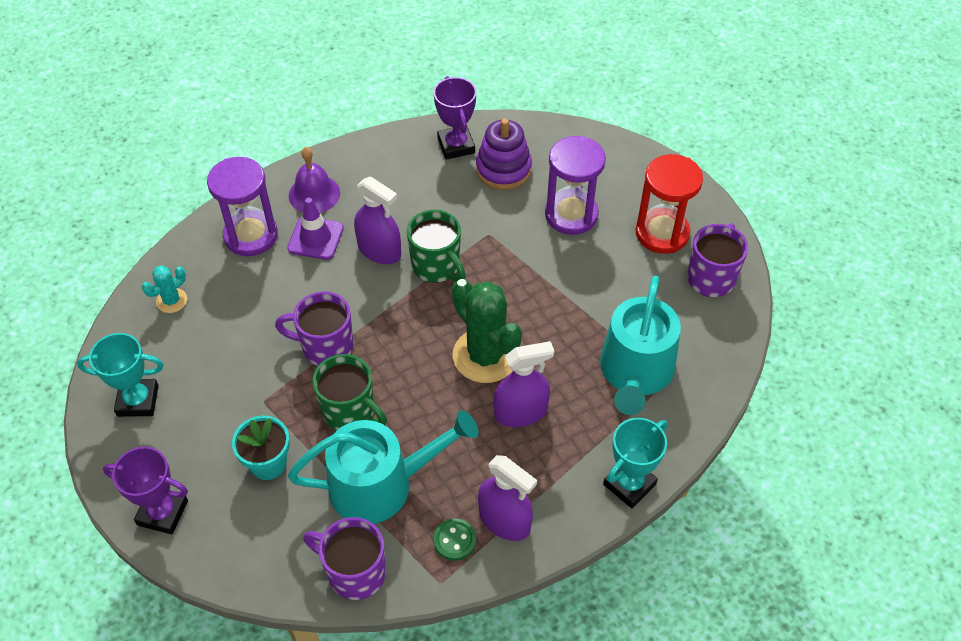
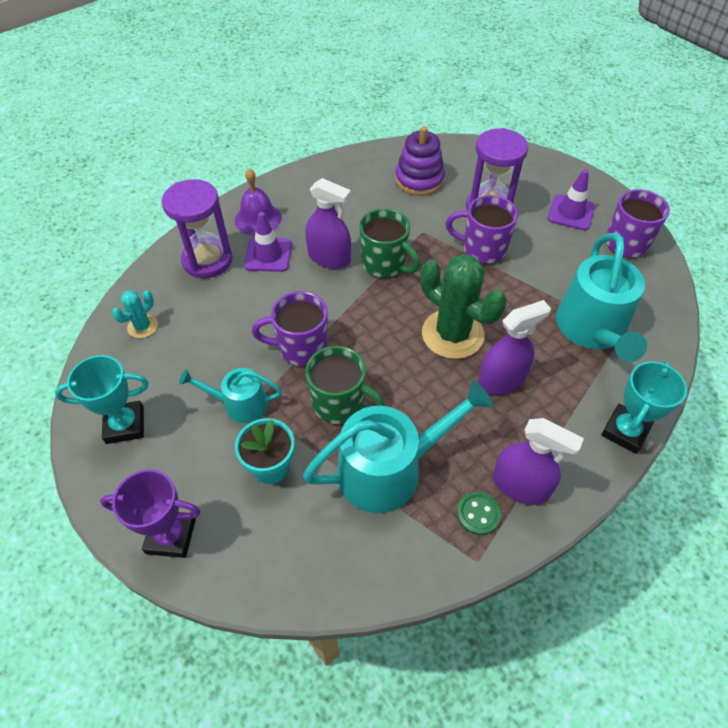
camera: 10 degrees left, 0 degrees up
(252, 397) = (240, 404): none -> turquoise watering can
(354, 572) = (387, 565): purple mug -> purple mug (482, 249)
(456, 146) = (373, 167): purple trophy -> none
(662, 233) = (571, 213): red hourglass -> purple traffic cone

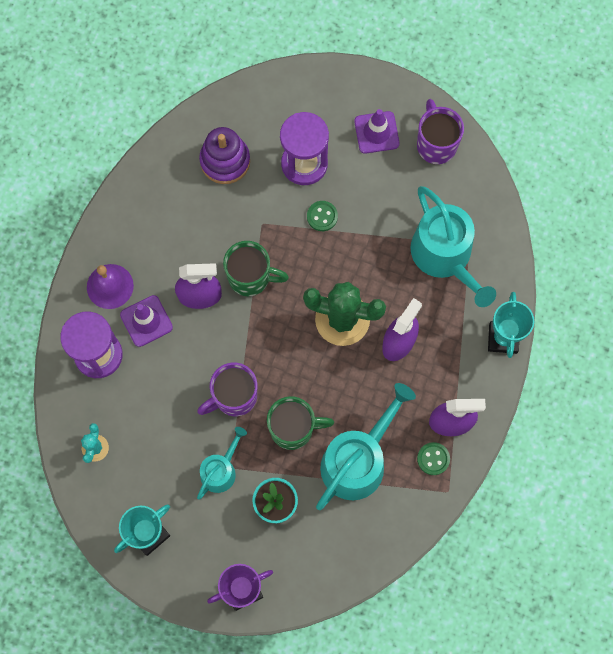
camera: 30 degrees left, 20 degrees up
(240, 404) = (220, 470): turquoise watering can -> turquoise watering can turned 150 degrees clockwise
(482, 249) = (322, 216): purple mug -> green button

